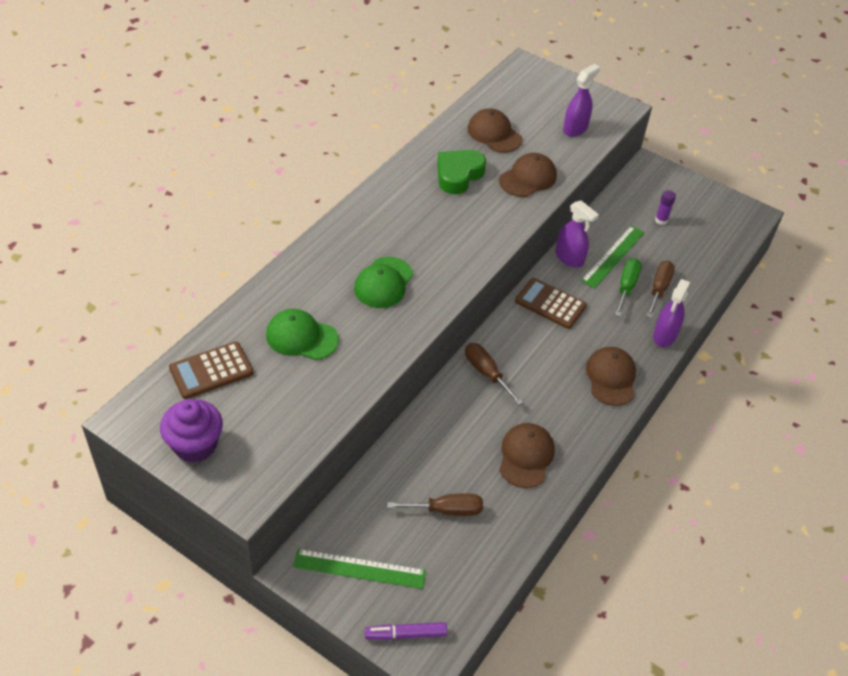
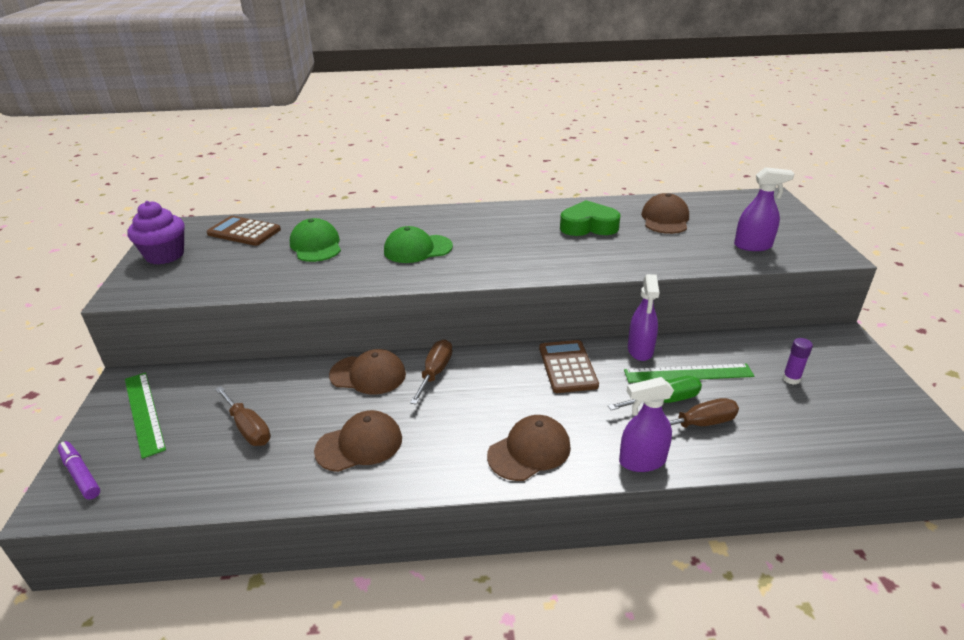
camera: 55 degrees right, 15 degrees down
(528, 178) = (646, 252): brown cap -> brown cap (368, 375)

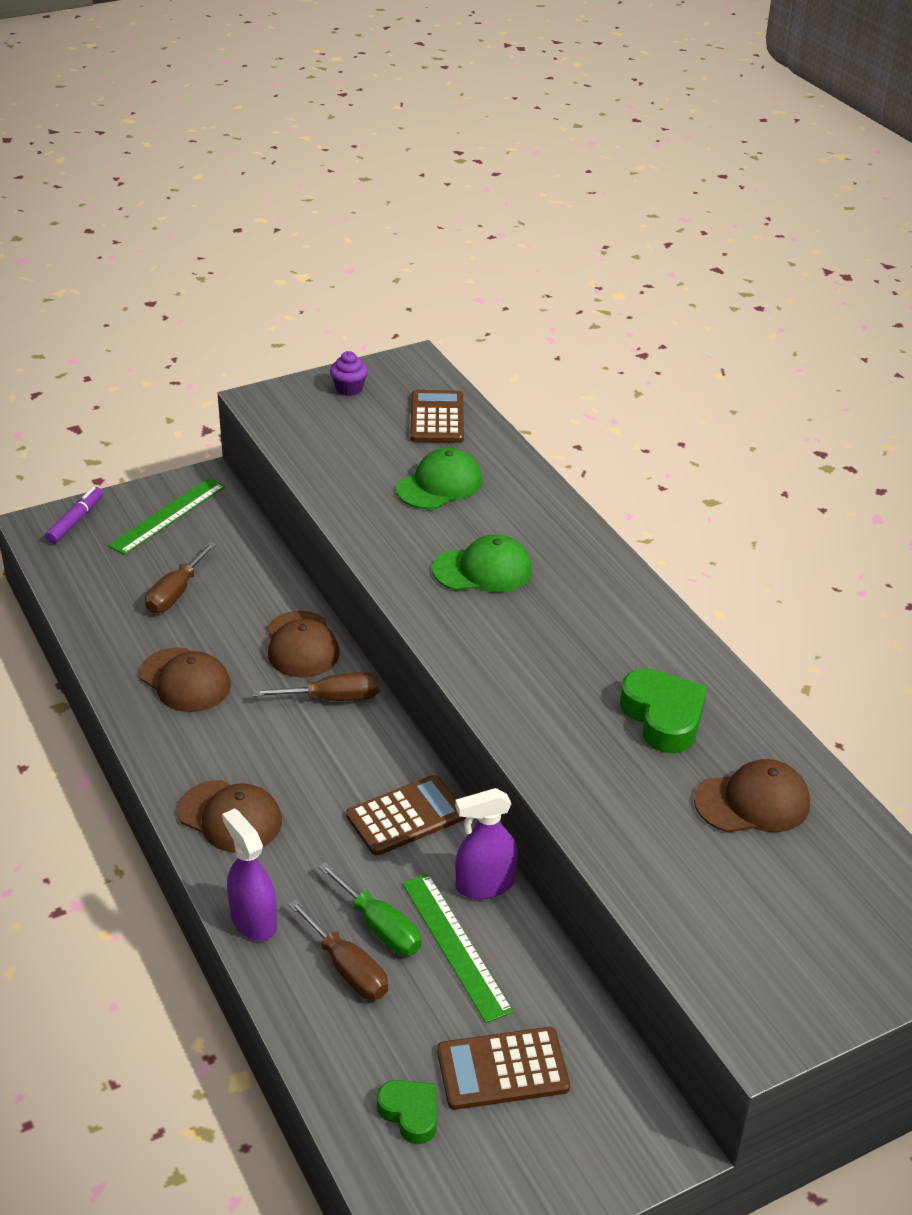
camera: 65 degrees right, 5 degrees up
(165, 255) = (349, 388): purple cupcake -> purple cupcake, size x0.58
(417, 249) = (483, 570): green cap -> green cap turned 120 degrees clockwise
(753, 246) = (722, 923): purple spray bottle -> none
(791, 379) = (502, 1069): purple glue stick -> brown calculator
(827, 424) = (410, 1113): none -> green heart

